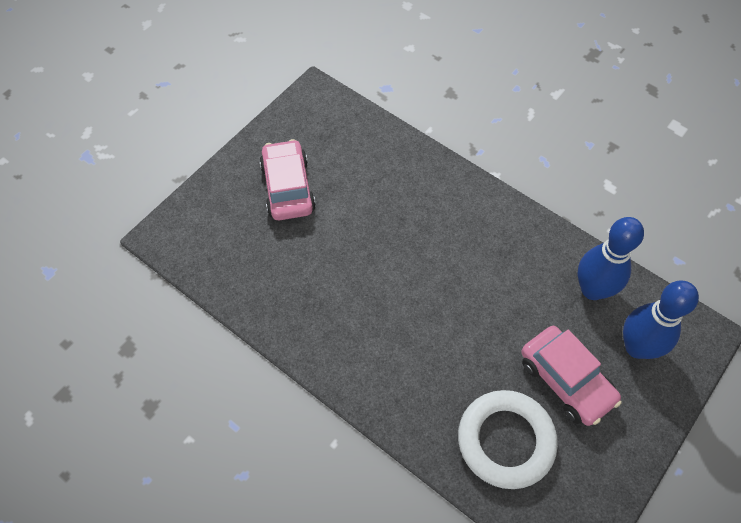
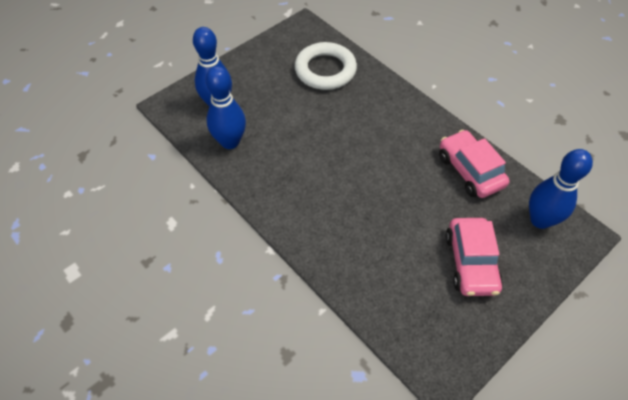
camera: 170 degrees left, 5 degrees down
(207, 245) = (540, 220): none -> blue bowling pin
(566, 380) = (275, 93): pink car -> pink car (470, 170)

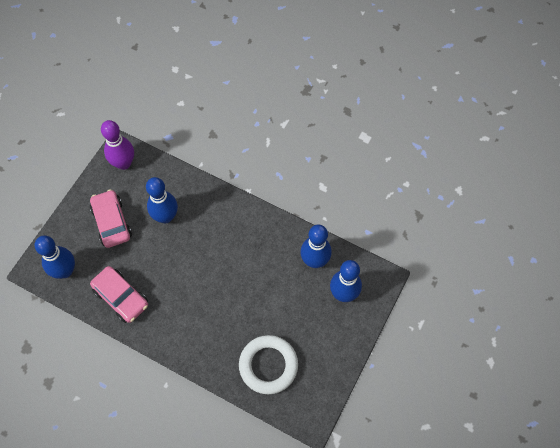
camera: 160 degrees right, 10 degrees up
(394, 247) = (165, 216): none -> blue bowling pin
(440, 348) = (124, 163): none -> purple bowling pin

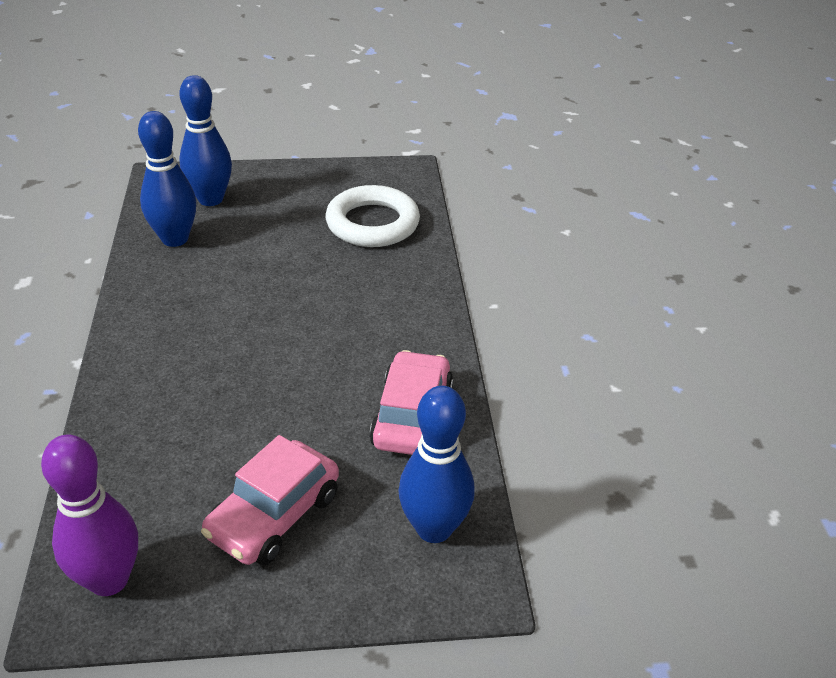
camera: 125 degrees left, 25 degrees down
(165, 216) = (205, 439): blue bowling pin -> none

